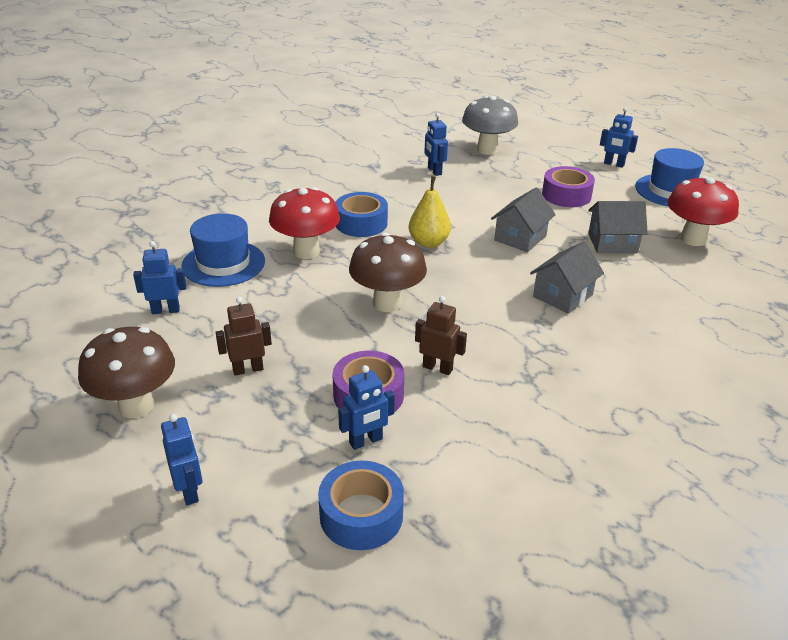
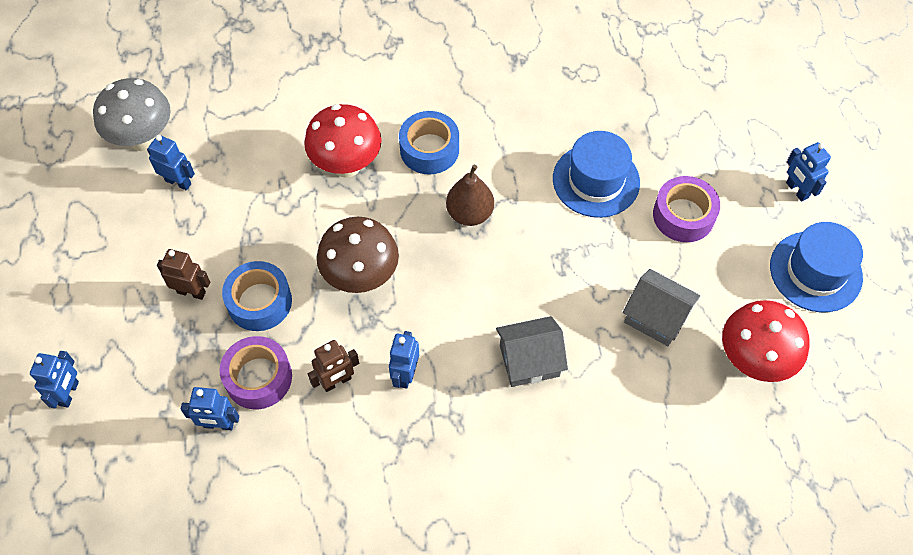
camera: 35 degrees right, 25 degrees up
(136, 406) = (89, 284): brown mushroom -> none
(223, 263) = (264, 144): blue hat -> blue hat (596, 180)
(361, 515) = (161, 491): blue tape -> blue tape (259, 302)
(429, 242) = (470, 214): yellow pear -> brown pear
(434, 171) = (575, 100): blue robot -> blue robot (405, 374)
(437, 368) = (337, 382): brown robot -> brown robot turned 90 degrees clockwise
(487, 150) = (669, 90): grey mushroom -> grey mushroom (143, 139)
(520, 238) = (567, 256): grey house -> none

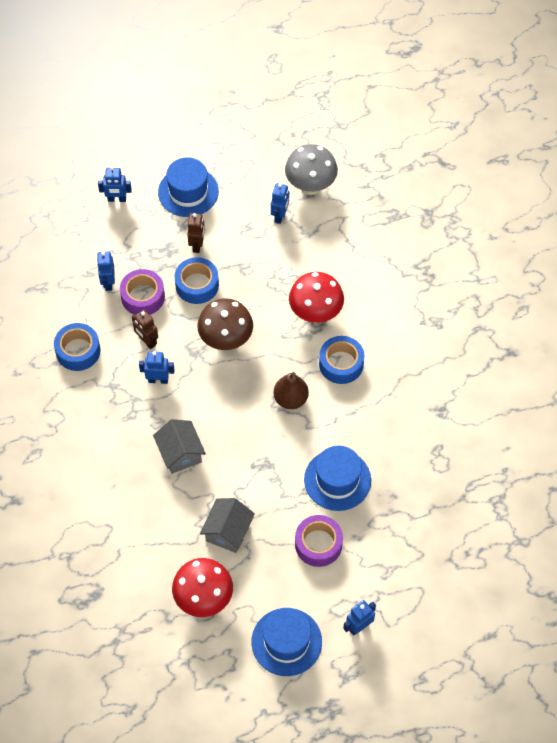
camera: 80 degrees right, 0 degrees up
(94, 291) = (188, 192): none -> blue hat
(329, 484) = (78, 351): none -> blue tape

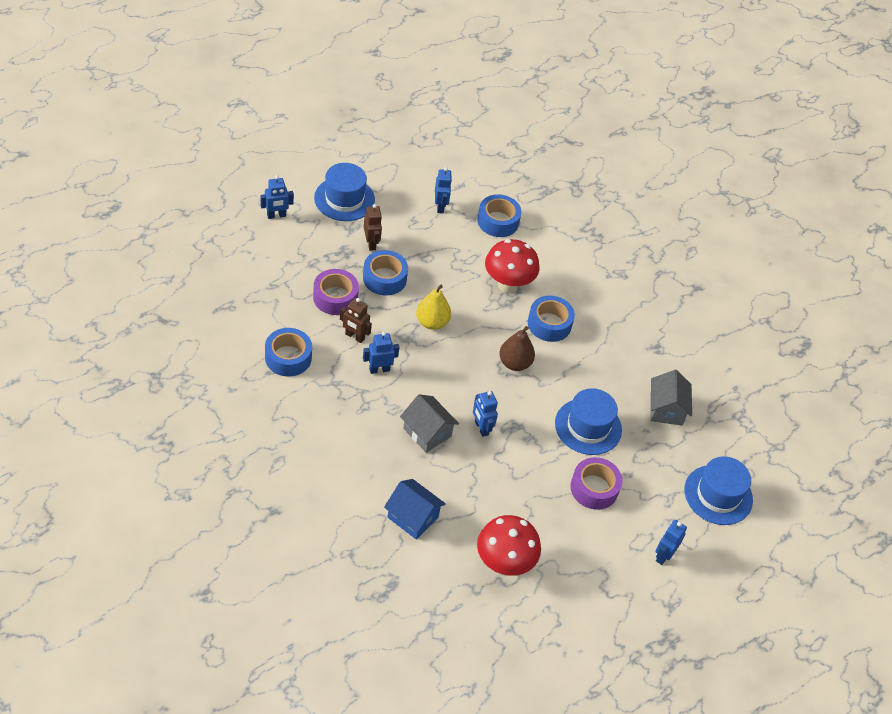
camera: 25 degrees left, 10 degrees down
(108, 283) = (295, 290): blue robot -> blue robot (481, 428)
(136, 534) = (412, 517): none -> blue house
(226, 340) = (432, 322): brown mushroom -> yellow pear
(228, 531) = (502, 495): grey house -> grey house (666, 409)
(286, 642) = (601, 585): blue hat -> blue hat (718, 495)
(310, 186) = (459, 178): grey mushroom -> none
(332, 242) = (498, 221): none -> blue tape

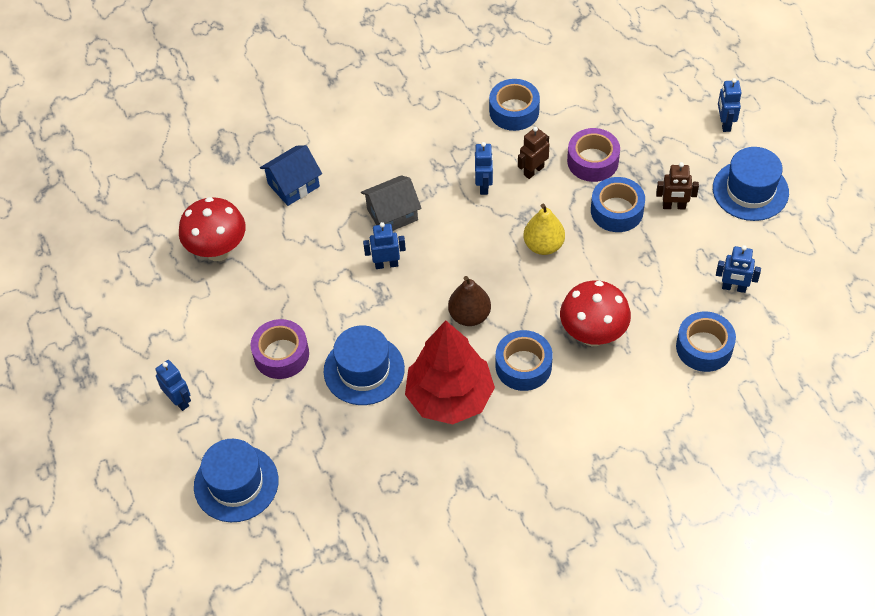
camera: 115 degrees right, 5 degrees up
(592, 366) = (449, 397): none -> red tree
(666, 409) = (369, 463): grey house -> none

